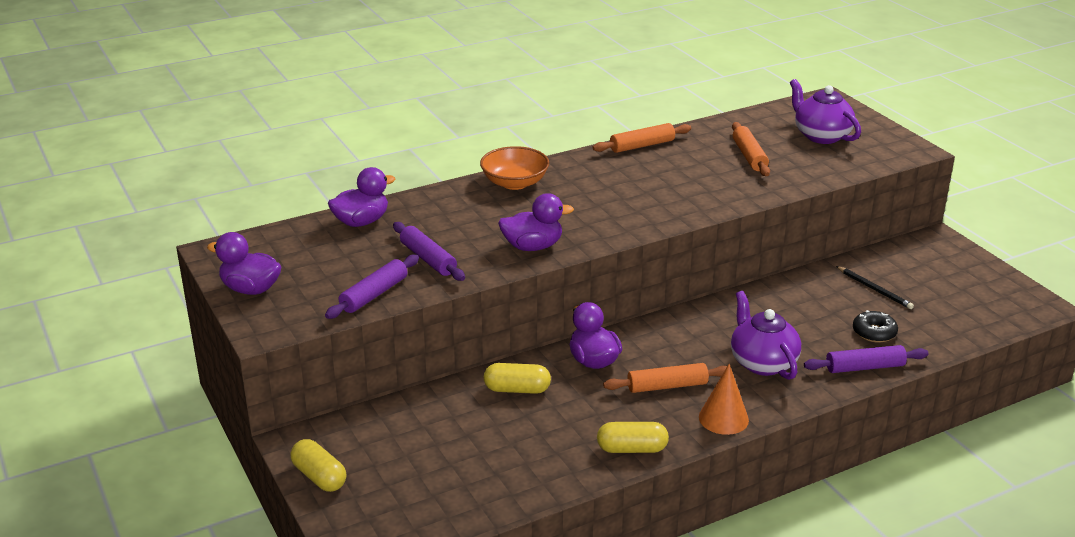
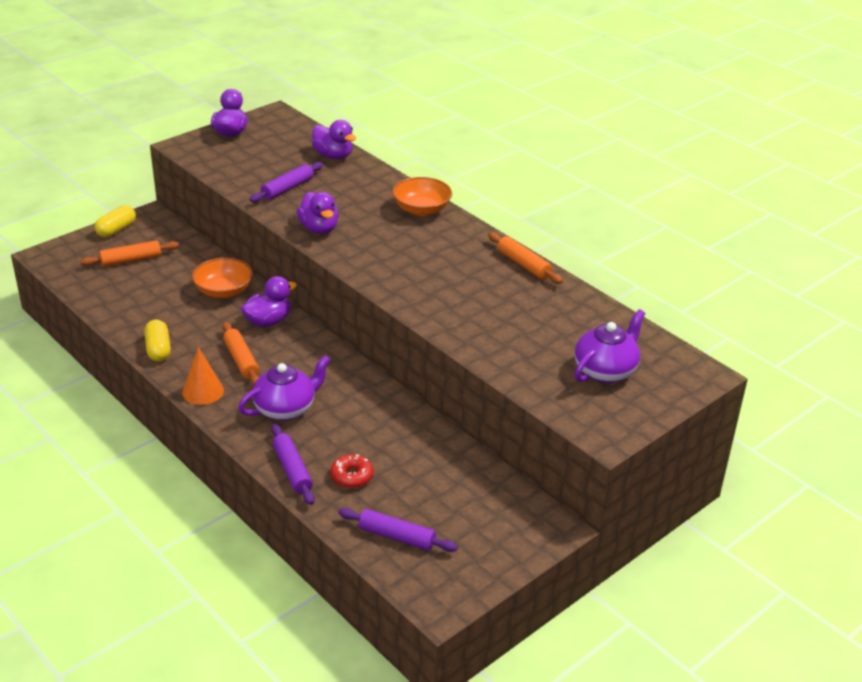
camera: 75 degrees right, 5 degrees up
(374, 294) = (234, 175): purple rolling pin -> purple rolling pin (397, 536)
(517, 389) = (223, 291): yellow capsule -> orange bowl
(749, 156) = (533, 326): orange rolling pin -> orange rolling pin (131, 260)
(874, 289) = (431, 477): black pencil -> none
(874, 332) = (352, 476): black donut -> red donut

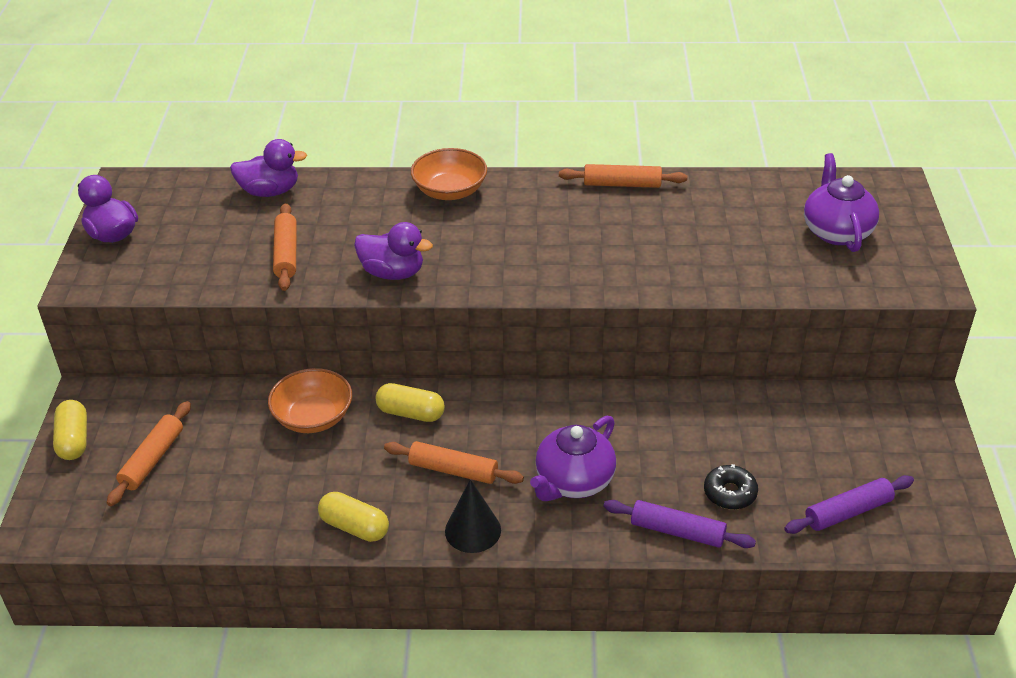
camera: 45 degrees left, 5 degrees up
(203, 391) = (473, 530): orange cone -> black cone
(268, 321) = (410, 413): purple duck -> yellow capsule
(286, 408) = (573, 481): purple teapot -> purple teapot turned 150 degrees counterclockwise
(287, 188) = (286, 254): purple rolling pin -> orange rolling pin
(352, 476) = (730, 493): red donut -> black donut

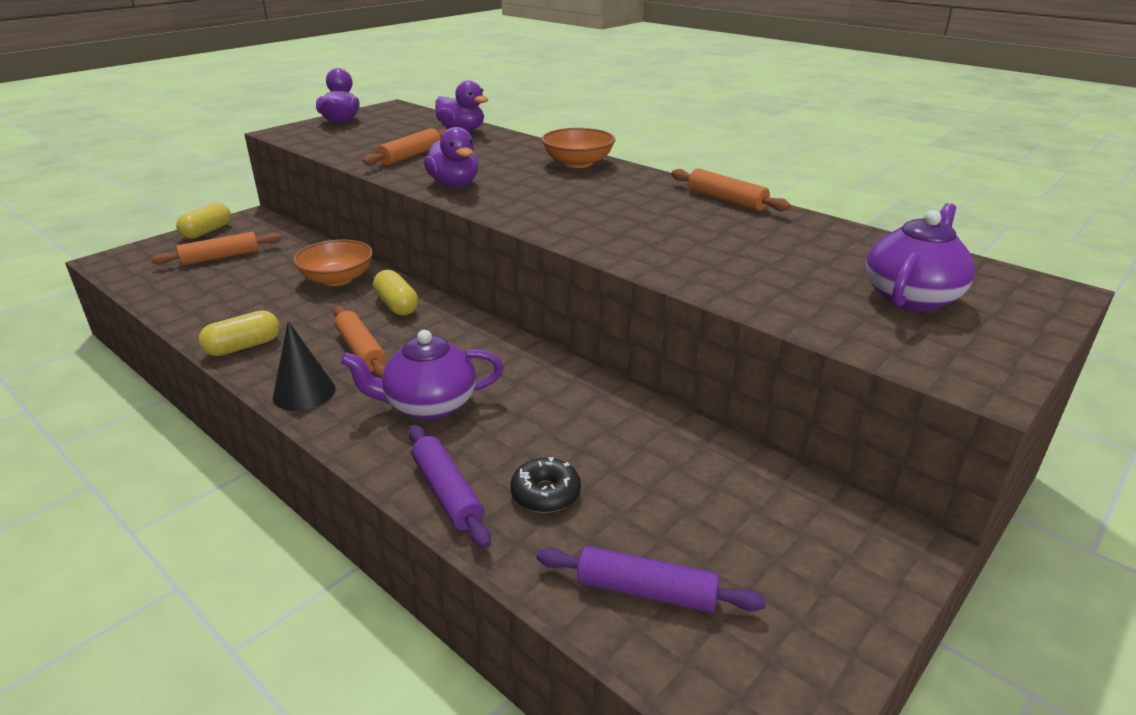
camera: 40 degrees right, 10 degrees down
(354, 527) = (243, 347): yellow capsule -> yellow capsule turned 75 degrees clockwise

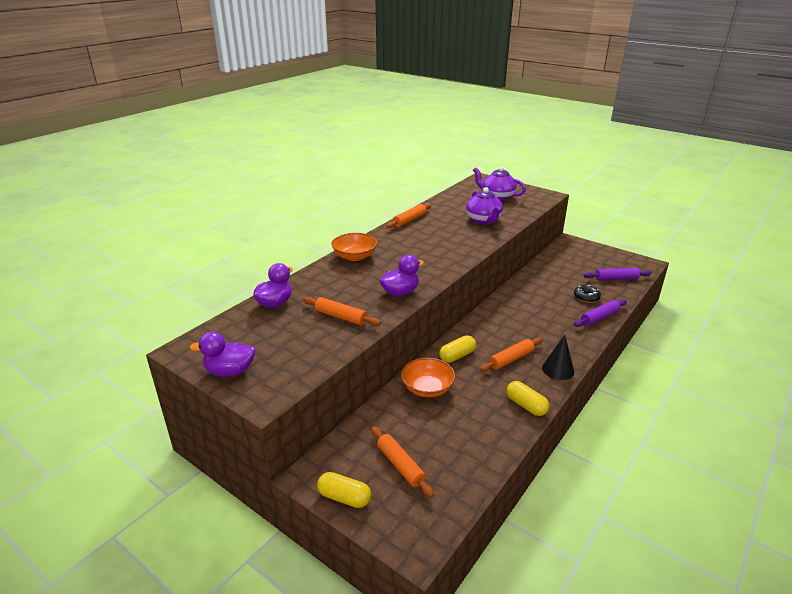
camera: 95 degrees left, 0 degrees up
(429, 405) = (548, 330): purple teapot -> purple teapot (483, 220)
(646, 591) = (616, 278): purple rolling pin -> purple rolling pin turned 75 degrees clockwise

